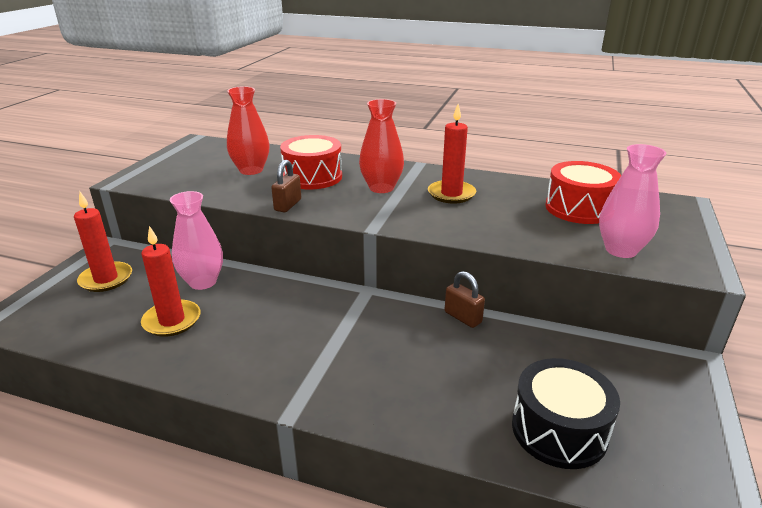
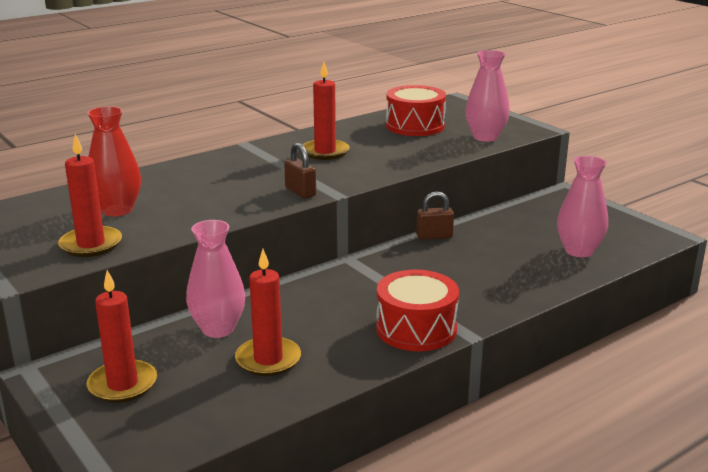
camera: 55 degrees left, 5 degrees down
(191, 182) = (91, 244): none -> red candle
(288, 205) = (235, 213): brown padlock -> brown padlock (300, 192)
(312, 177) = (191, 189): red drum -> red drum (416, 329)
(381, 188) = (267, 170): red vase -> none
(559, 430) = (579, 251): black drum -> pink vase

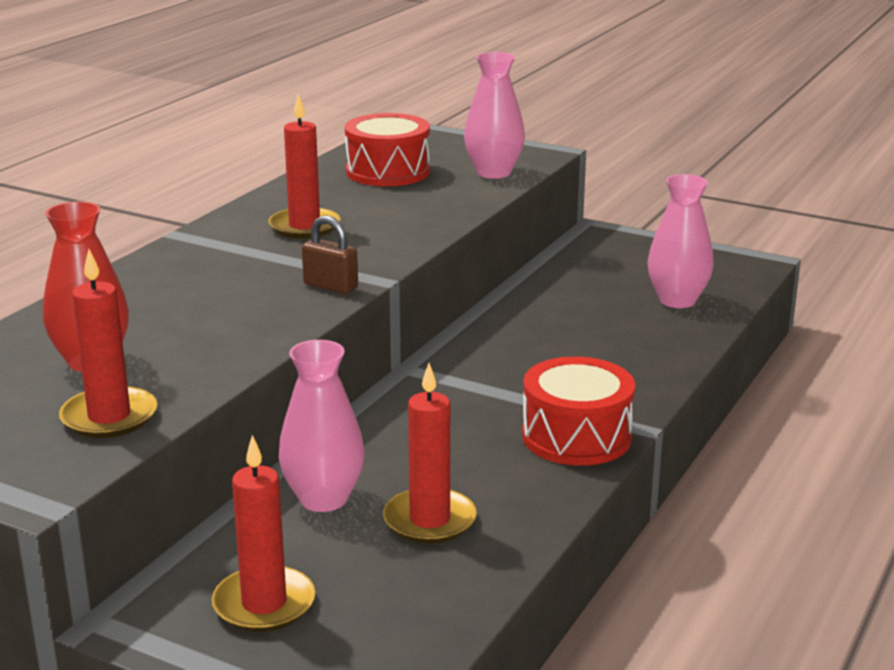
camera: 25 degrees left, 0 degrees up
(434, 236) = (490, 317): brown padlock -> none

